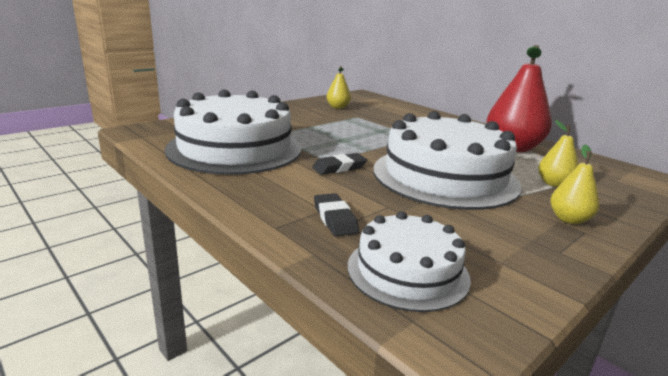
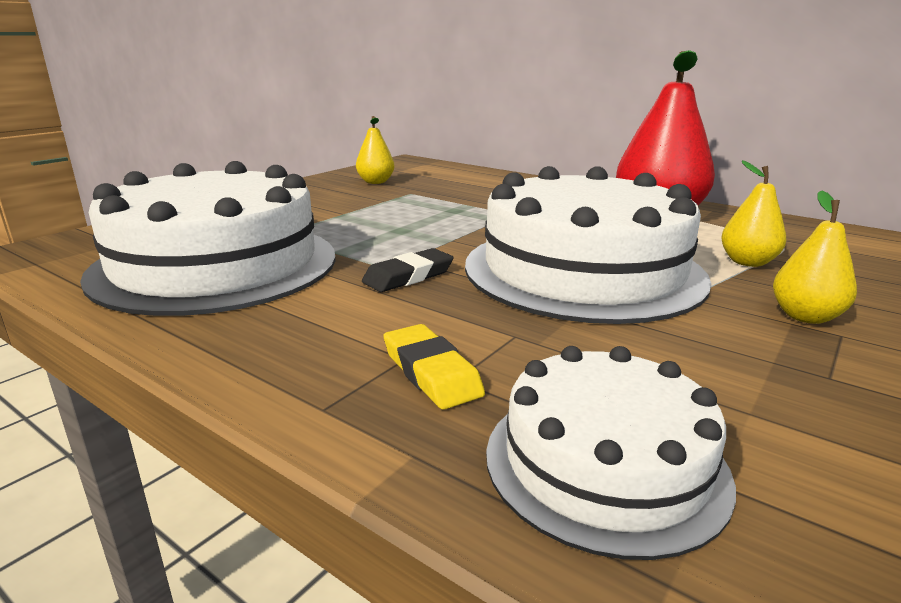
camera: 10 degrees left, 0 degrees up
(335, 218) = (431, 372): black eraser -> yellow eraser

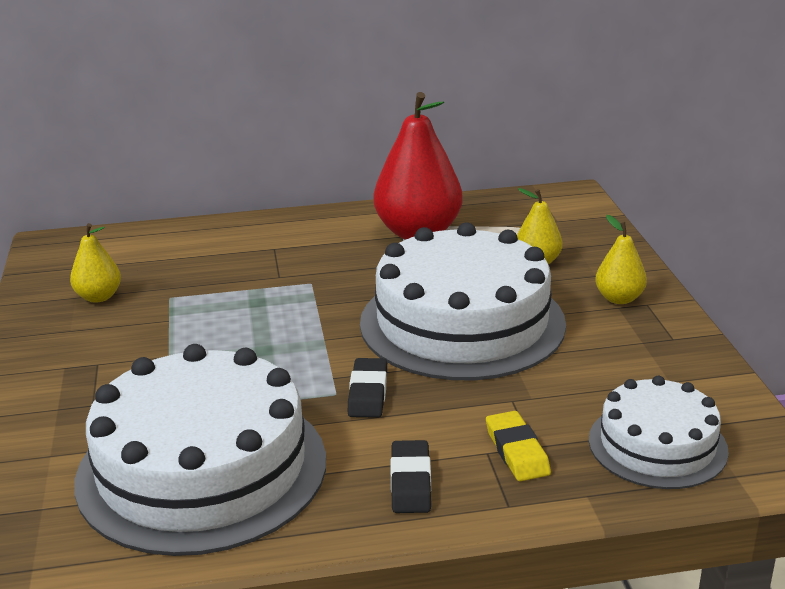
camera: 45 degrees left, 5 degrees up
(298, 341) = (411, 482): none -> black eraser
(431, 372) = (517, 451): yellow eraser -> yellow eraser turned 60 degrees clockwise

